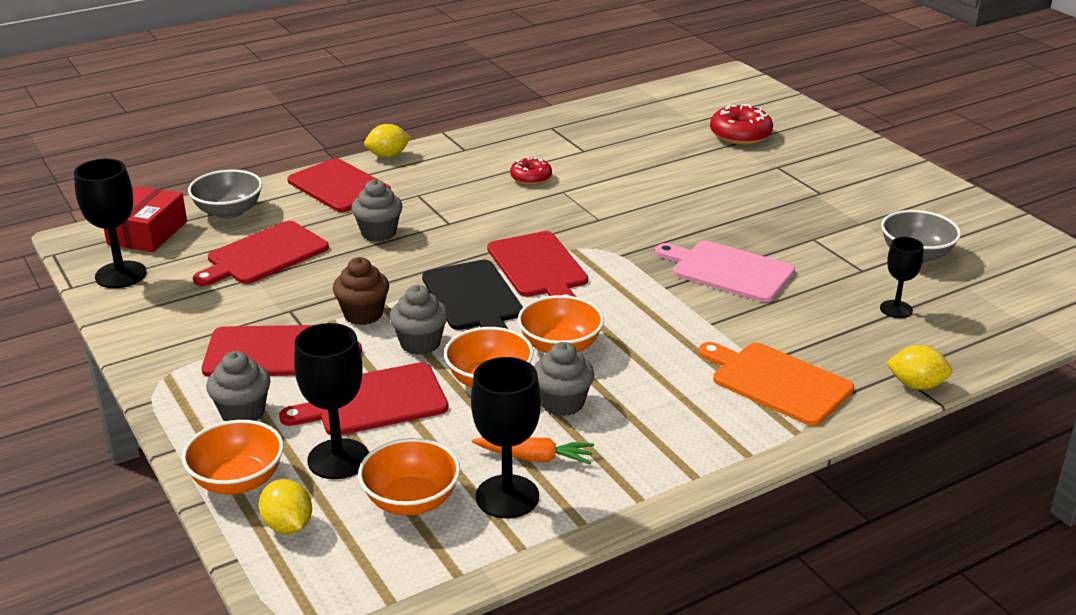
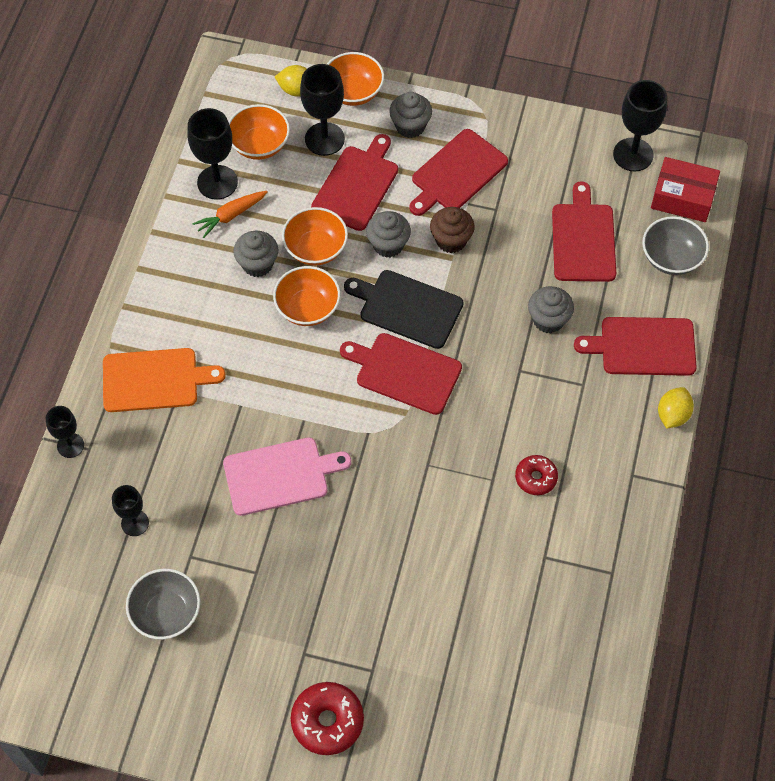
camera: 135 degrees right, 30 degrees up
(147, 233) = (682, 197): red box -> red box turned 45 degrees counterclockwise
(740, 135) = (451, 705): red donut -> red donut (327, 721)
(916, 385) = (70, 445): yellow lemon -> black goblet

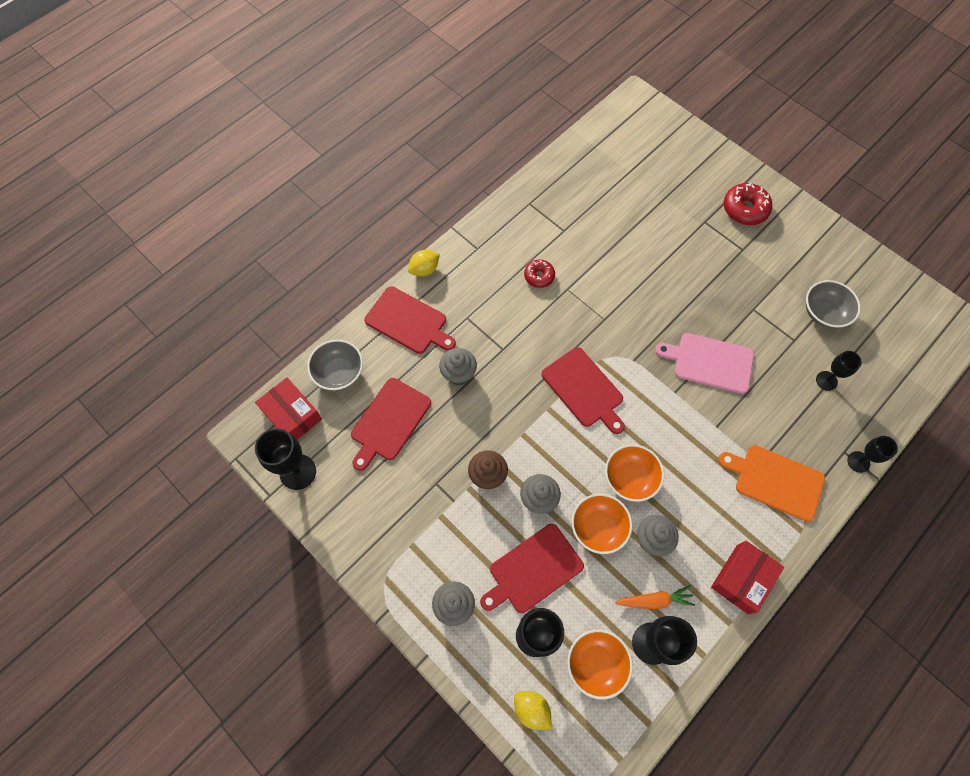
camera: 150 degrees left, 5 degrees up
(154, 273) = (742, 579): none -> red box
(353, 92) = (482, 675): orange bowl -> none
(407, 308) = (554, 437): black cutting board -> none
(457, 173) = (445, 534): red cutting board -> none

